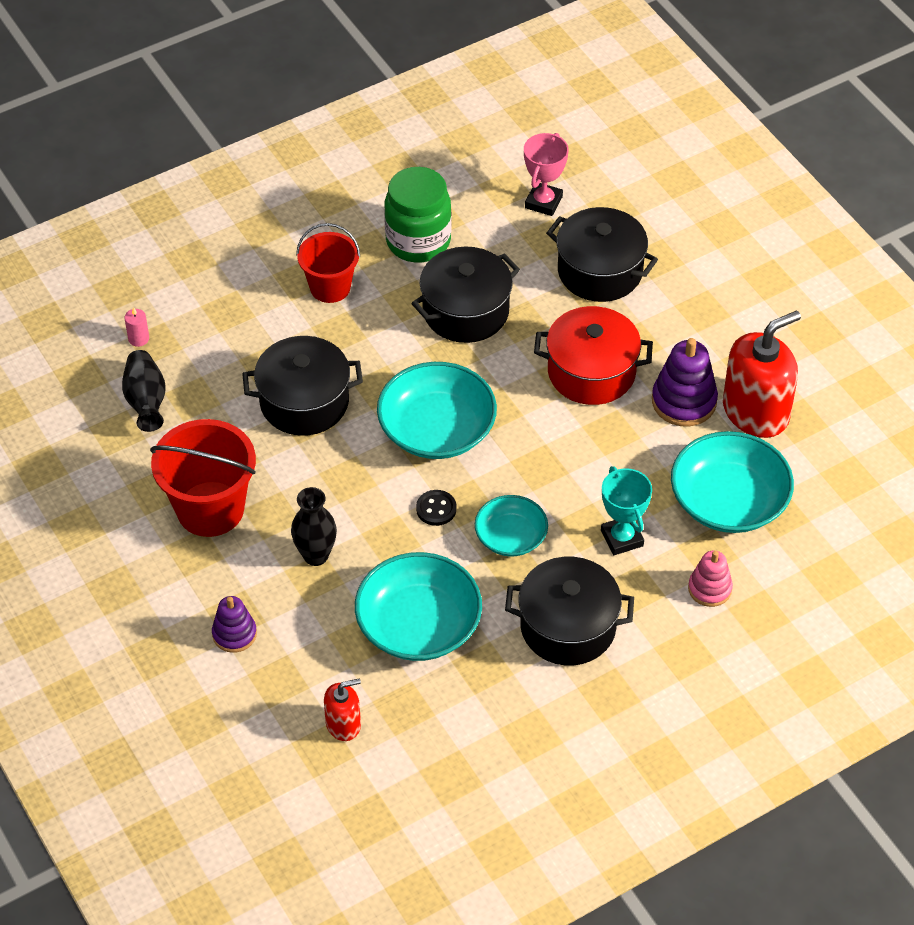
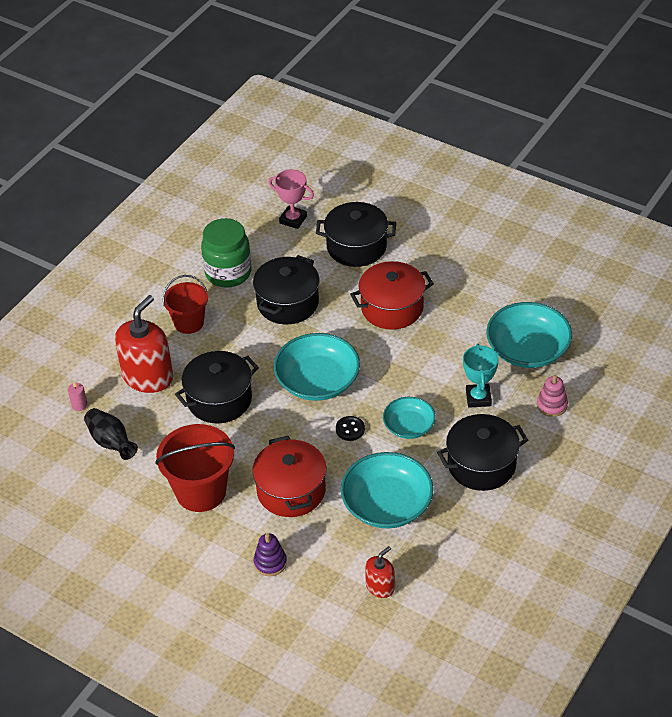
camera: 25 degrees left, 5 degrees down
(316, 555) = (291, 490): black vase -> red pot
(543, 202) = (293, 220): pink trophy -> pink trophy turned 60 degrees counterclockwise
(622, 538) = (478, 398): turquoise trophy -> turquoise trophy turned 45 degrees clockwise
(684, 401) = (460, 302): purple stacking toy -> none
(756, 411) = (508, 291): red soap dispenser -> red soap dispenser (148, 376)

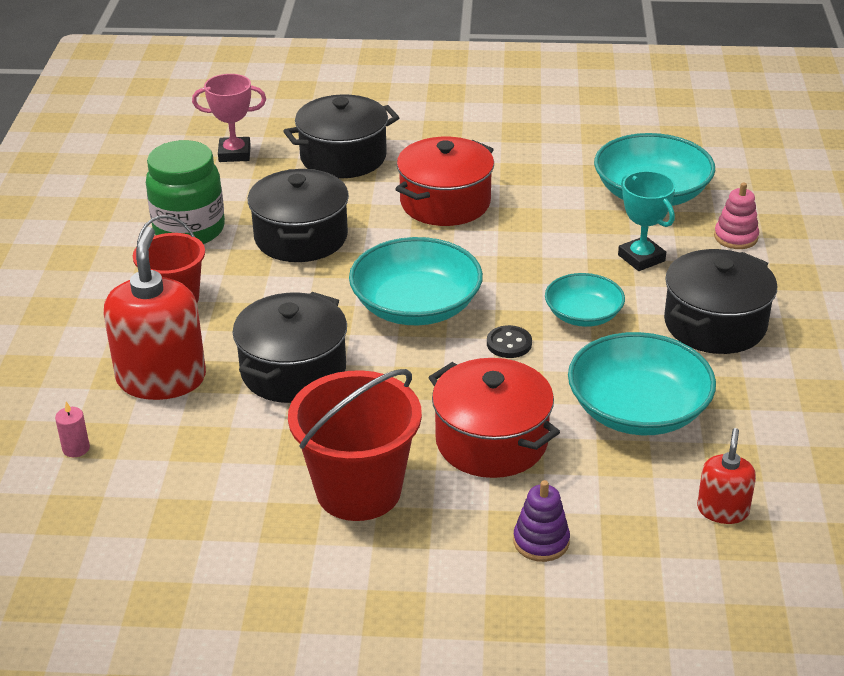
camera: 30 degrees left, 10 degrees down
(111, 442) = (165, 478): black vase -> none

